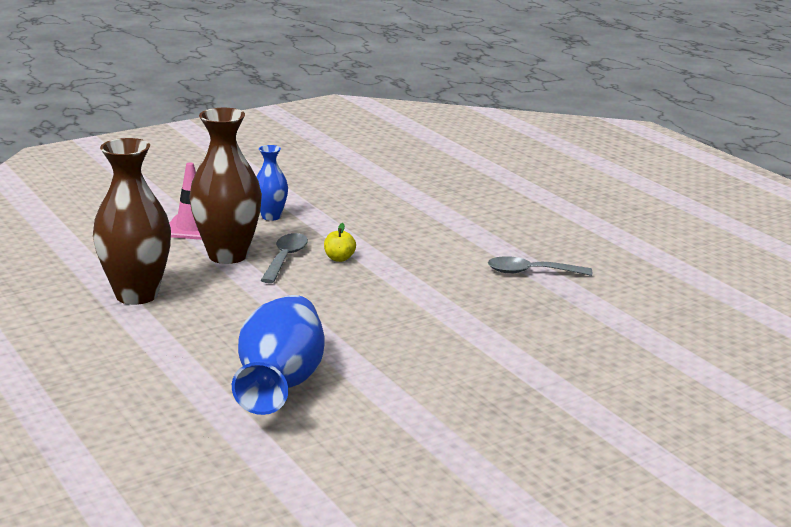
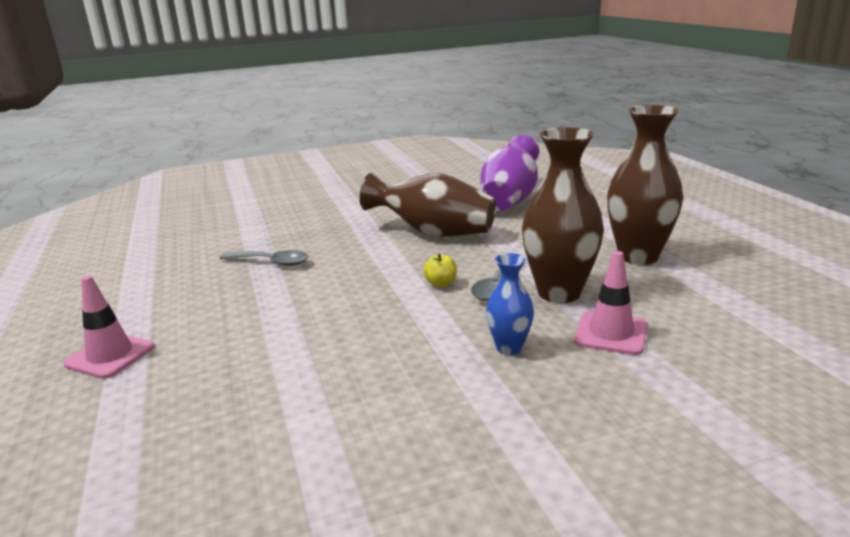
camera: 165 degrees left, 0 degrees up
(281, 383) = (509, 200): blue vase -> purple vase
(372, 317) = (433, 233): none -> brown vase
(563, 199) = (110, 356): none -> pink traffic cone

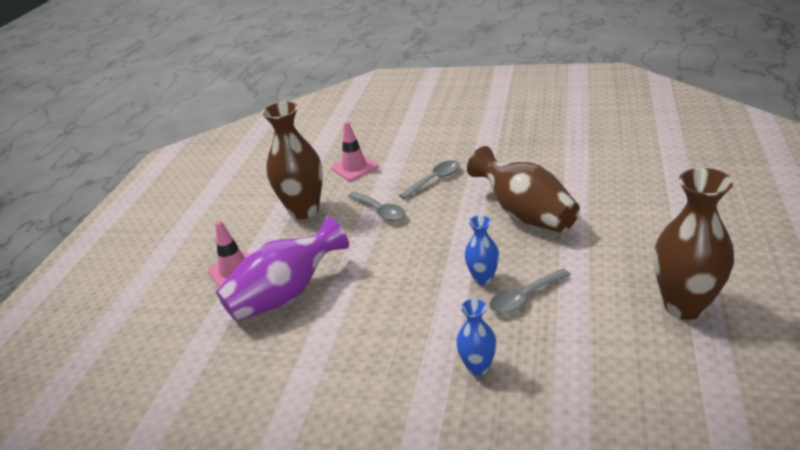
camera: 35 degrees right, 10 degrees up
(313, 229) = (435, 180): none -> grey spoon
(441, 283) = (483, 279): yellow apple -> blue vase
(509, 200) = (630, 188): purple vase -> purple vase (286, 295)
(559, 292) = (569, 324): brown vase -> brown vase (304, 210)
(611, 333) = (569, 386): pink traffic cone -> pink traffic cone (354, 167)

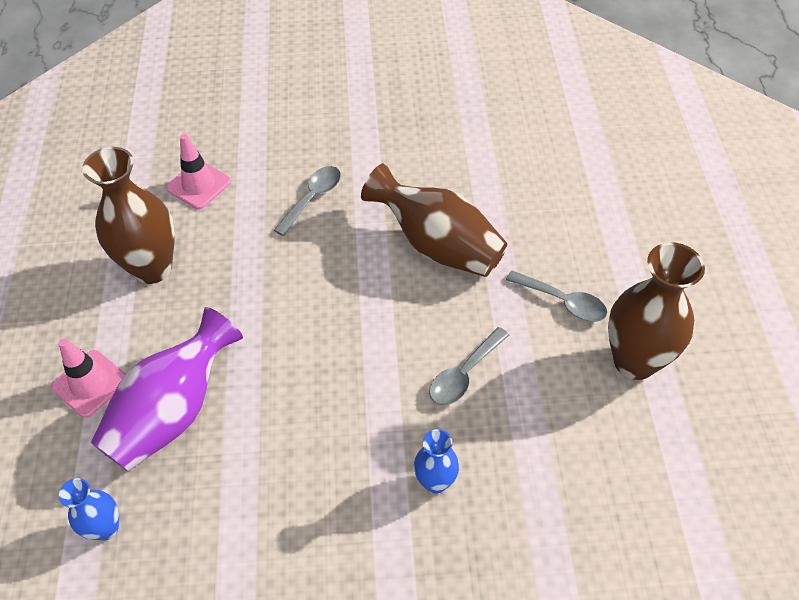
camera: 20 degrees left, 20 degrees up
(380, 211) = (256, 259): grey spoon -> grey spoon (563, 302)
(483, 279) = (411, 352): blue vase -> blue vase (106, 528)

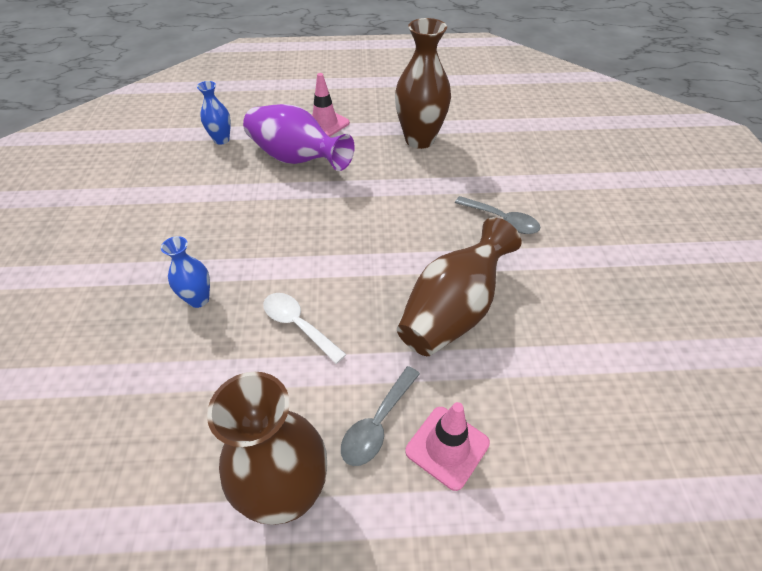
camera: 90 degrees right, 5 degrees down
(199, 185) = (505, 155): pink traffic cone -> pink traffic cone (447, 447)
(464, 374) = (298, 325): grey spoon -> white spoon

